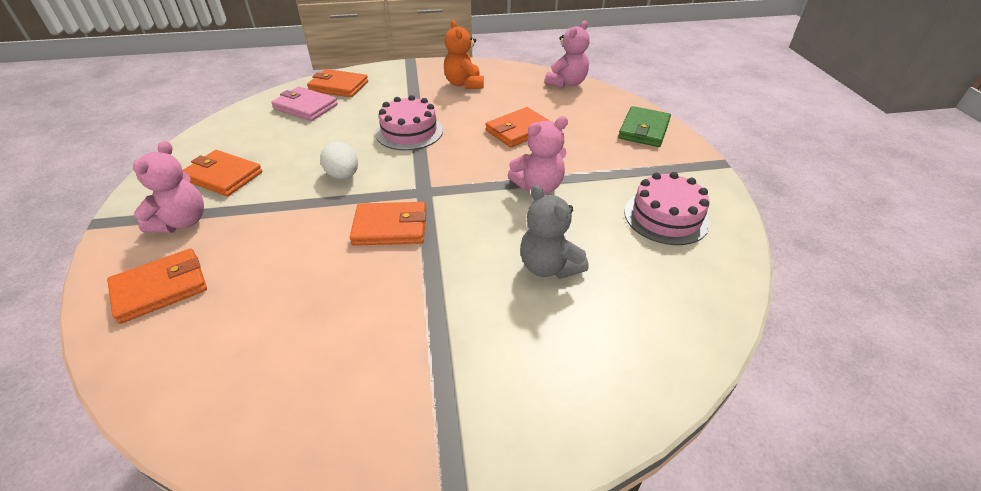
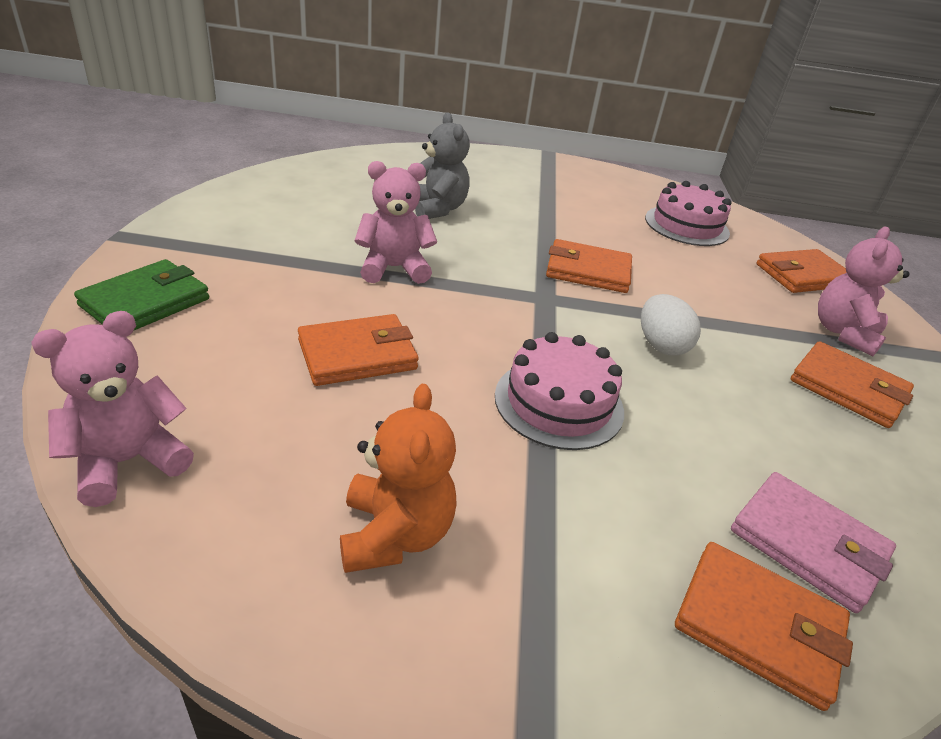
camera: 170 degrees left, 5 degrees down
(666, 217) = (281, 211): pink cake -> pink cake (686, 225)

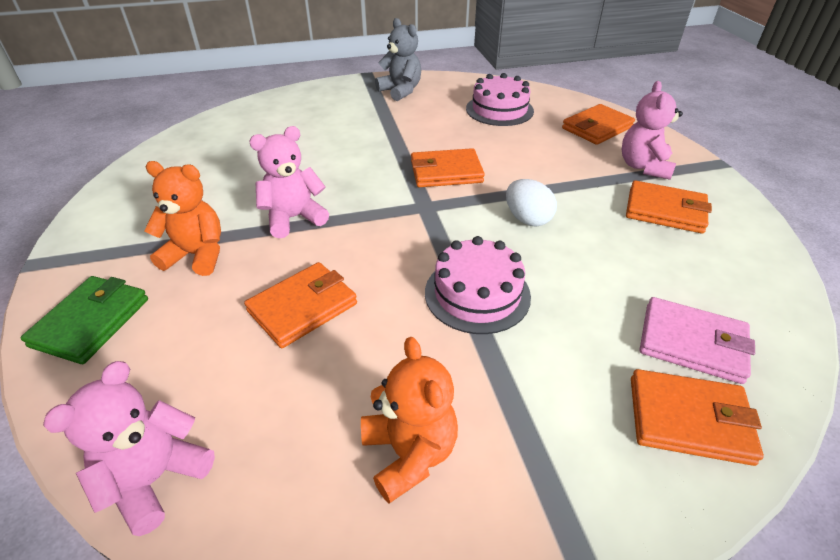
camera: 15 degrees left, 5 degrees up
(277, 273) = (197, 255): none -> orange teddy bear
(437, 209) = (302, 152): grey teddy bear -> grey teddy bear (400, 91)

